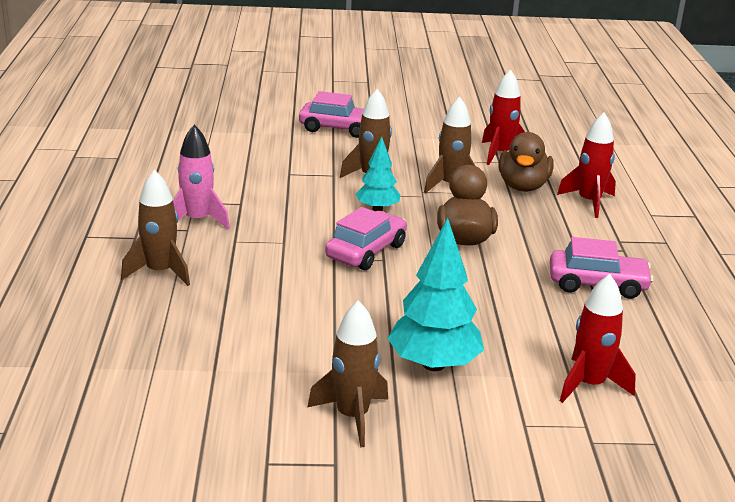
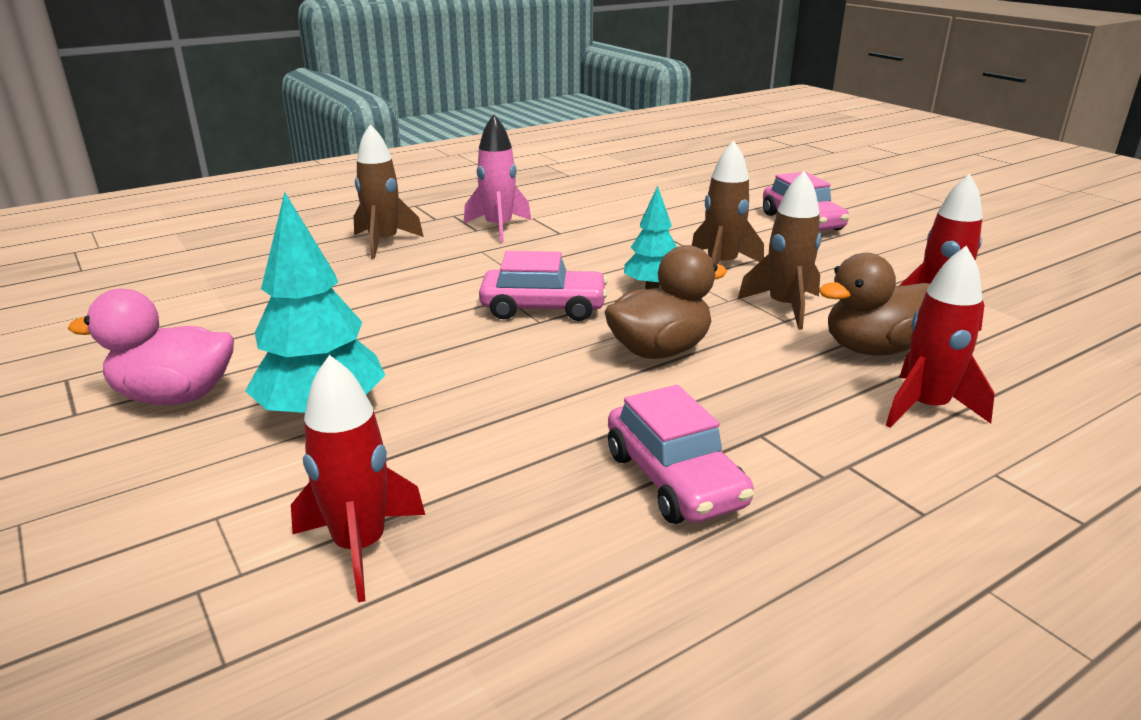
camera: 60 degrees right, 0 degrees up
(352, 416) = (175, 396): brown rocket -> pink duck

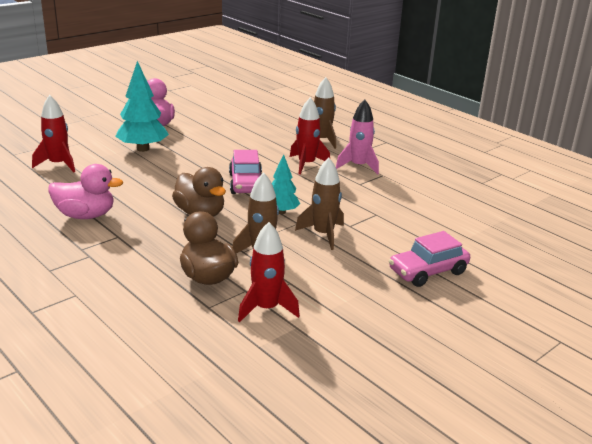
camera: 80 degrees right, 0 degrees up
(674, 479) = (86, 215): pink car -> pink duck
(926, 408) = (138, 284): red rocket -> red rocket (306, 164)

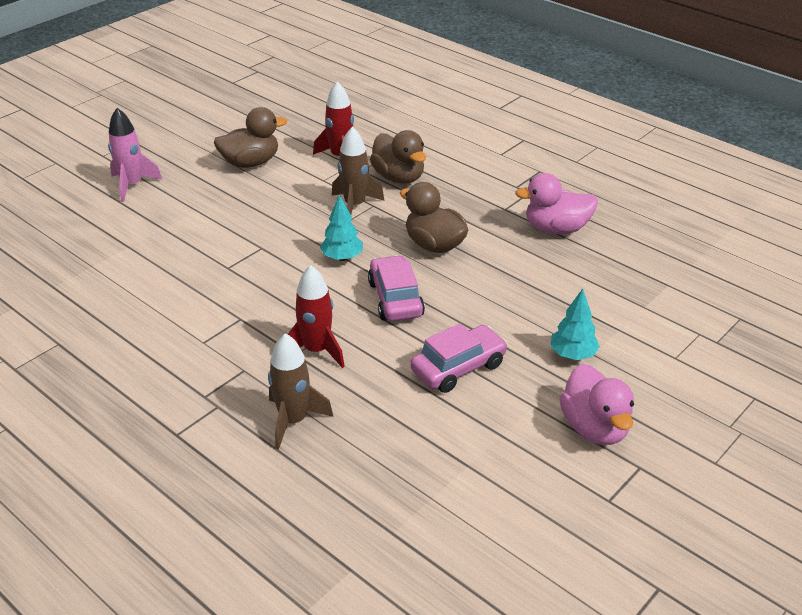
camera: 175 degrees right, 10 degrees up
(58, 164) = (660, 305): red rocket -> none
(143, 149) = (573, 355): turquoise tree -> turquoise tree, size x0.60
(323, 234) = (292, 232): brown rocket -> none
(358, 166) = (237, 356): pink rocket -> pink rocket (132, 185)
(373, 312) = (250, 163): none -> brown duck
(428, 271) = (190, 202): pink car -> pink car (458, 368)

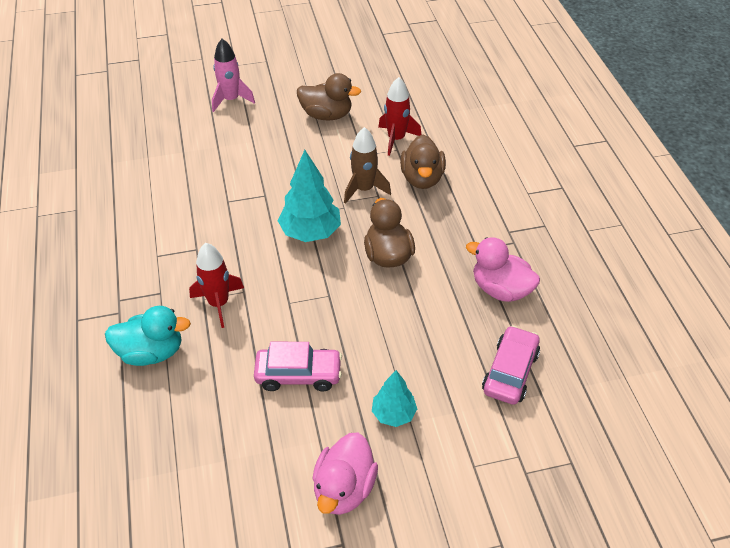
camera: 35 degrees right, 10 degrees up
(293, 421) = (151, 352): brown rocket -> turquoise duck
(342, 257) = (310, 232): turquoise tree -> turquoise tree, size x1.66
(395, 299) = (313, 289): pink car -> pink car (510, 372)

